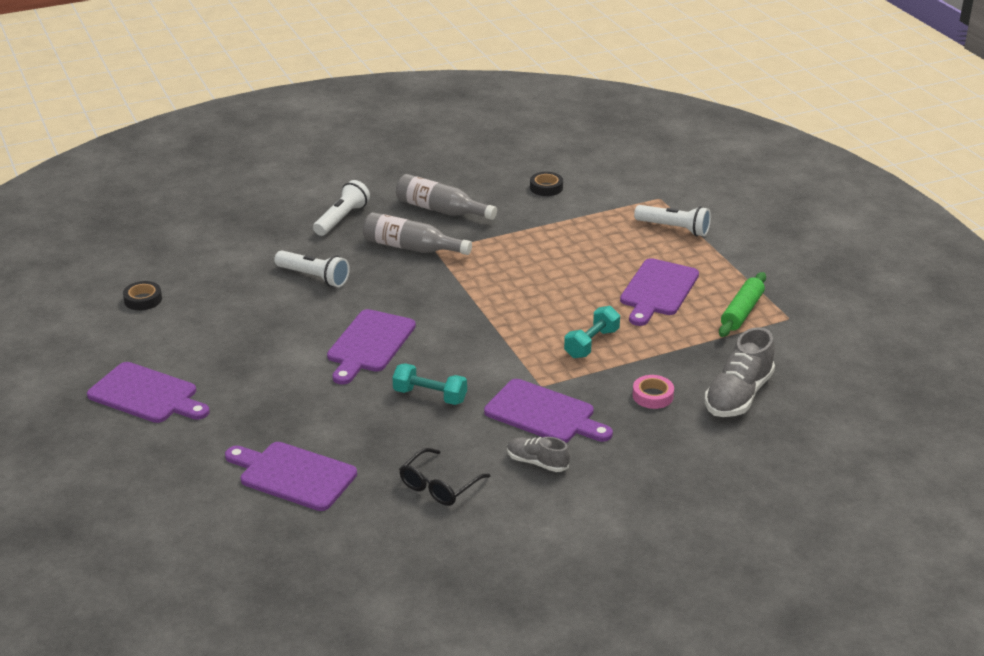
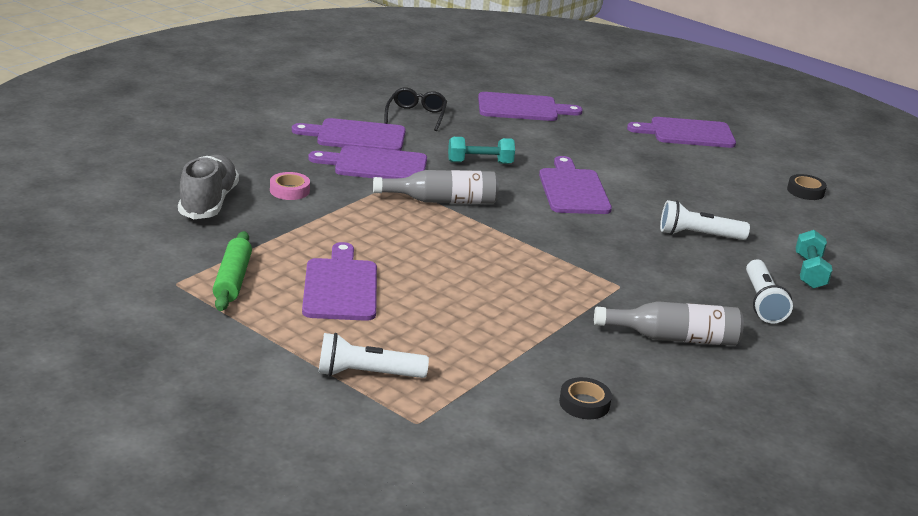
camera: 150 degrees right, 5 degrees down
(411, 248) = (647, 283): grey bottle -> grey bottle (442, 201)
(537, 462) = (356, 136): grey shoe -> purple cutting board
(591, 343) = (375, 222): turquoise dumbbell -> turquoise dumbbell (809, 272)

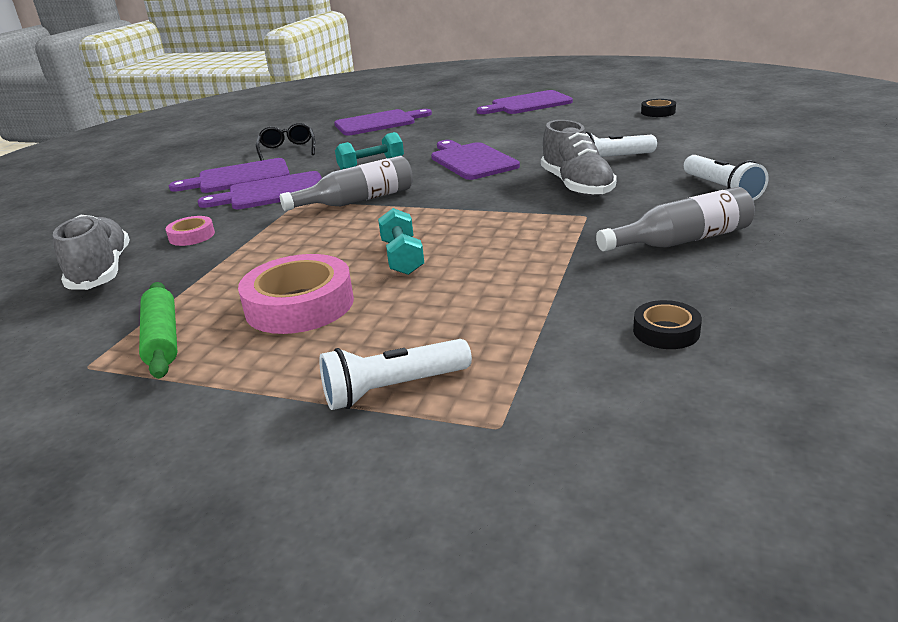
camera: 15 degrees left, 0 degrees up
(340, 286) = (299, 305): purple cutting board -> pink tape
(641, 253) = (576, 186): none -> grey shoe
(809, 272) = (729, 158): turquoise dumbbell -> turquoise dumbbell (402, 257)

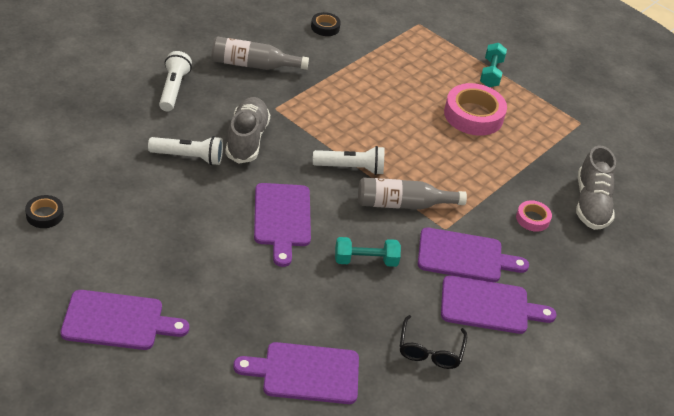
camera: 165 degrees left, 15 degrees up
(163, 339) = (545, 124): green rolling pin -> none
(393, 389) = (448, 52): white flashlight -> white flashlight (351, 168)
(402, 257) = (404, 125): turquoise dumbbell -> turquoise dumbbell (491, 73)

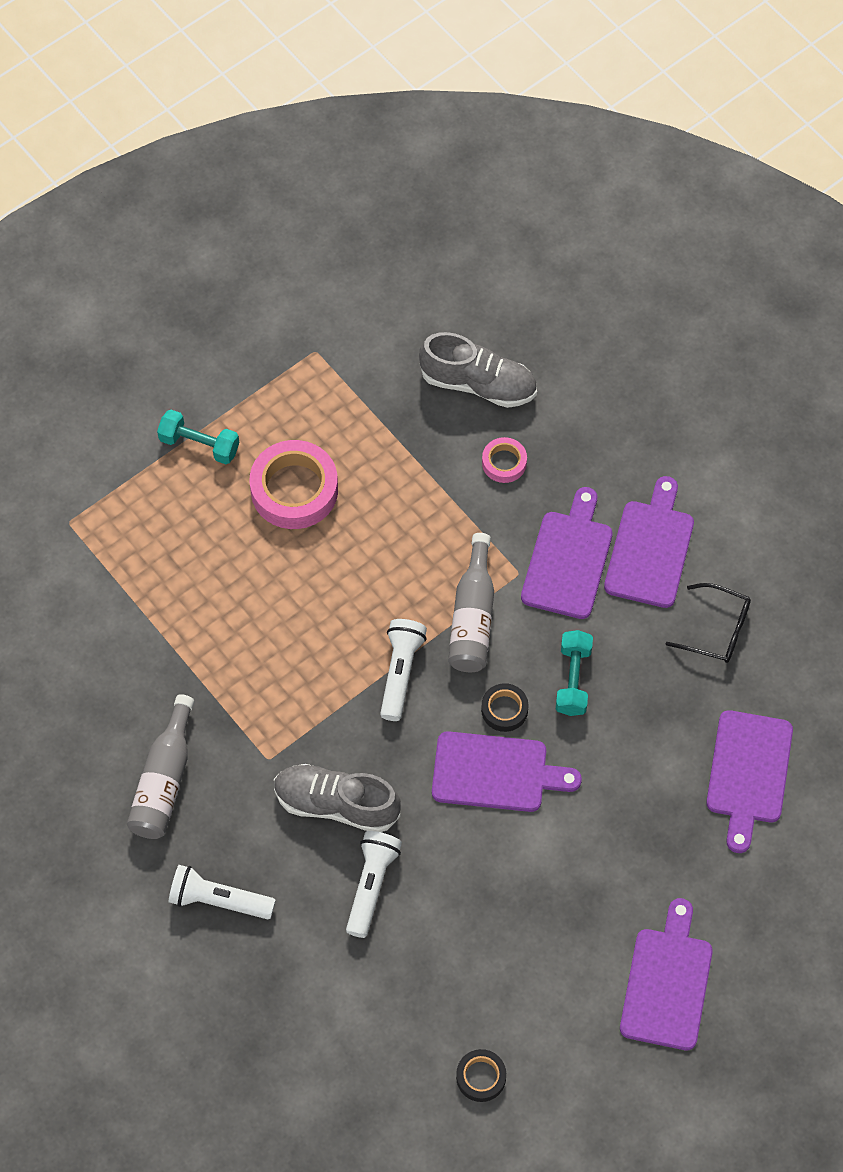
camera: 75 degrees left, 20 degrees up
(325, 27) = (72, 664): black tape -> black tape (504, 710)

